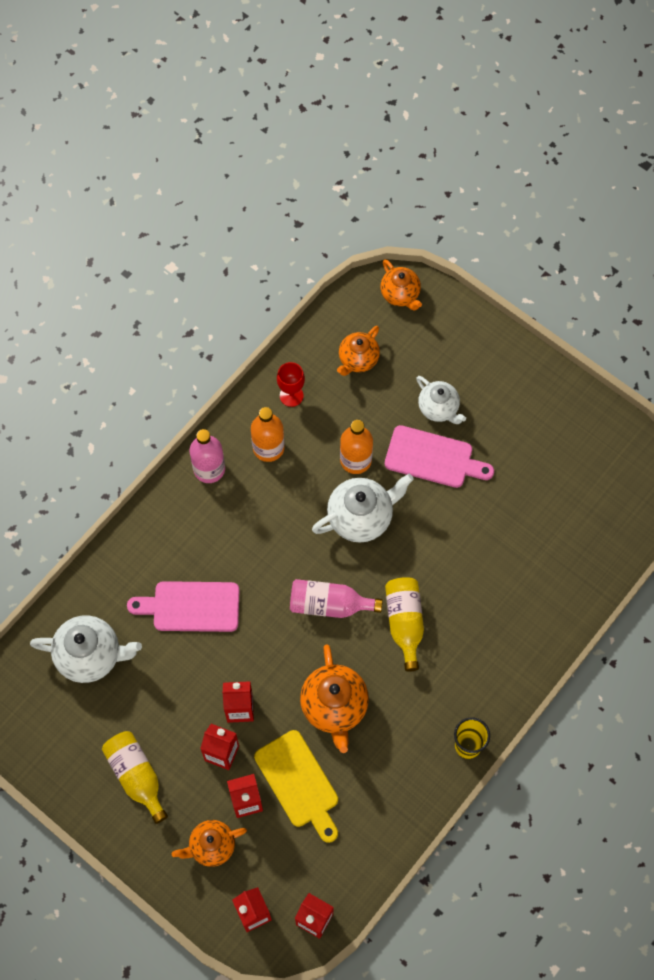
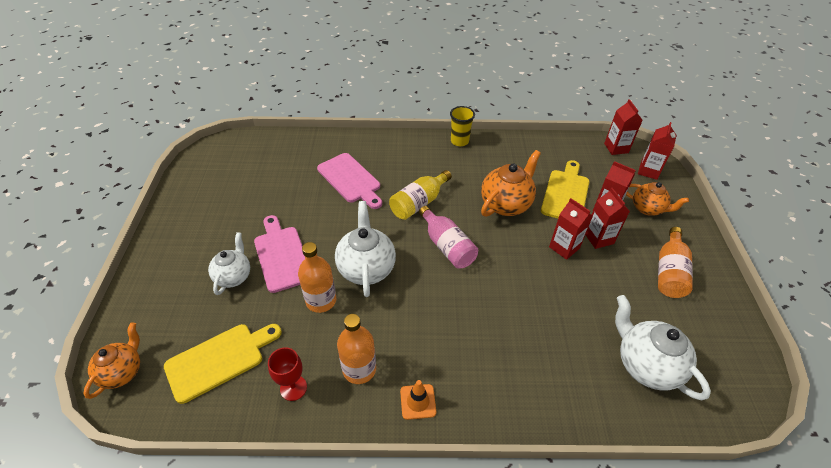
camera: 130 degrees left, 20 degrees down
(136, 776) = (669, 272): yellow bottle -> orange bottle
(191, 607) = (536, 325): pink cutting board -> pink cutting board (350, 180)
(209, 469) = (418, 401): pink bottle -> orange traffic cone
(358, 360) = (219, 360): orange teapot -> yellow cutting board
(361, 517) = (366, 268): white teapot -> white teapot turned 60 degrees clockwise

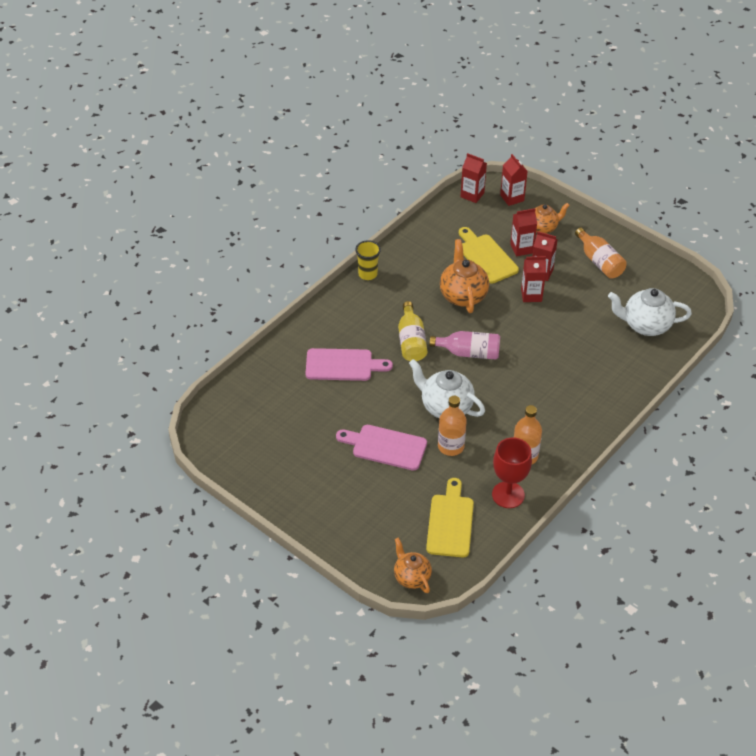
camera: 50 degrees left, 0 degrees up
(233, 276) = (379, 483): white teapot -> none
(293, 388) = (508, 495): red goblet -> red goblet, size x1.56
(418, 401) = (572, 441): orange traffic cone -> none

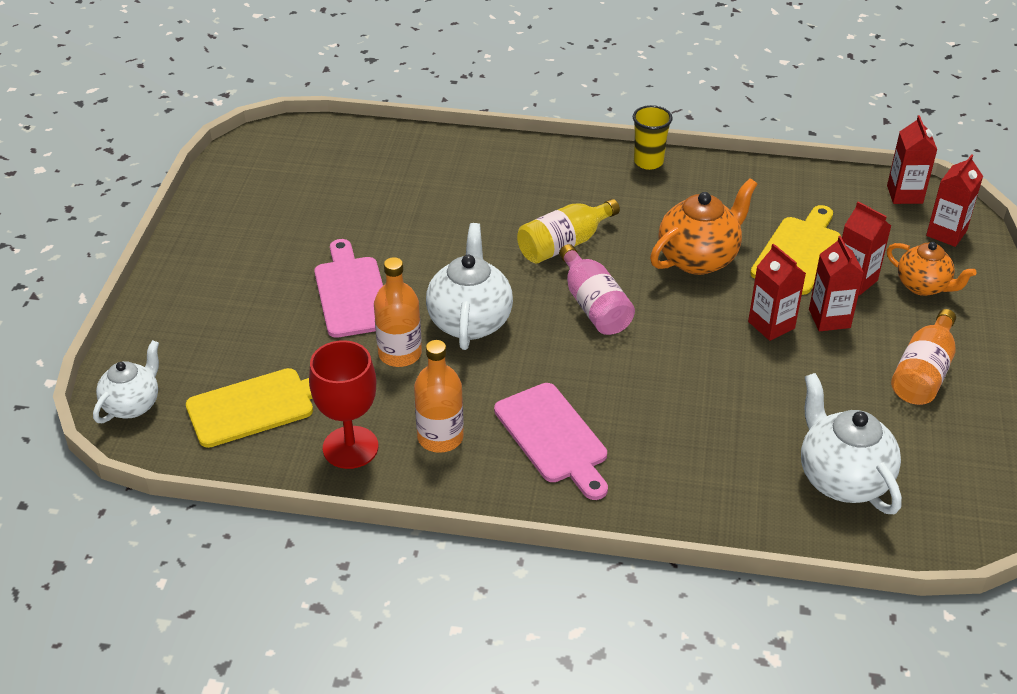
camera: 60 degrees right, 5 degrees down
(343, 365) = (466, 202): pink cutting board -> pink cutting board (553, 437)
(411, 577) = (132, 405): orange teapot -> white teapot

